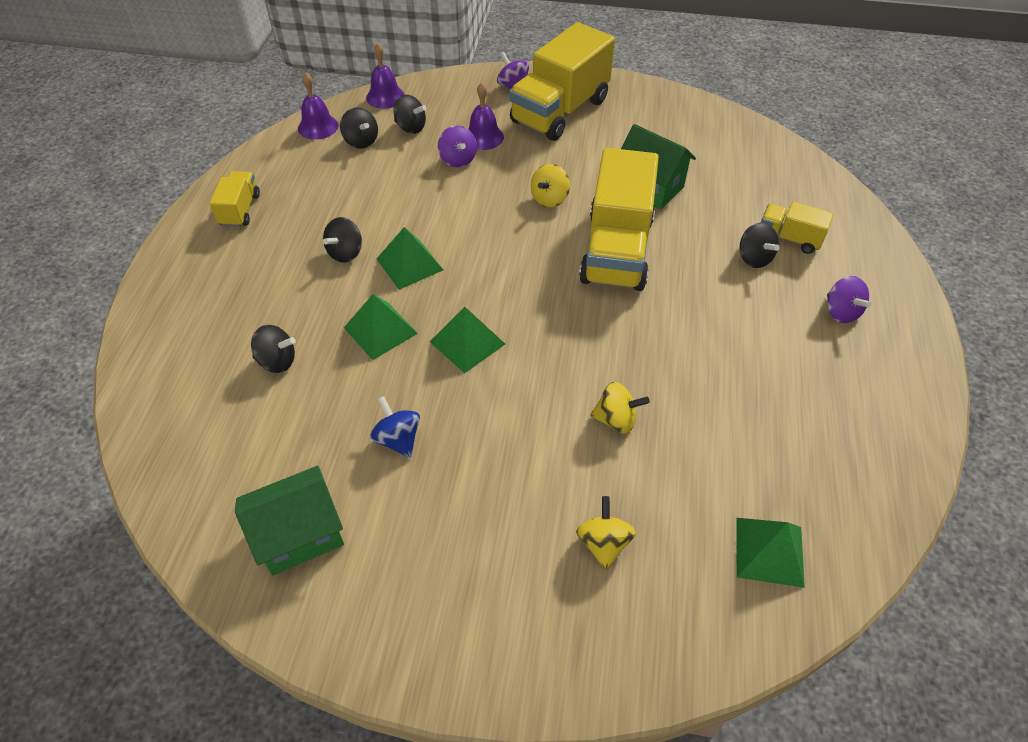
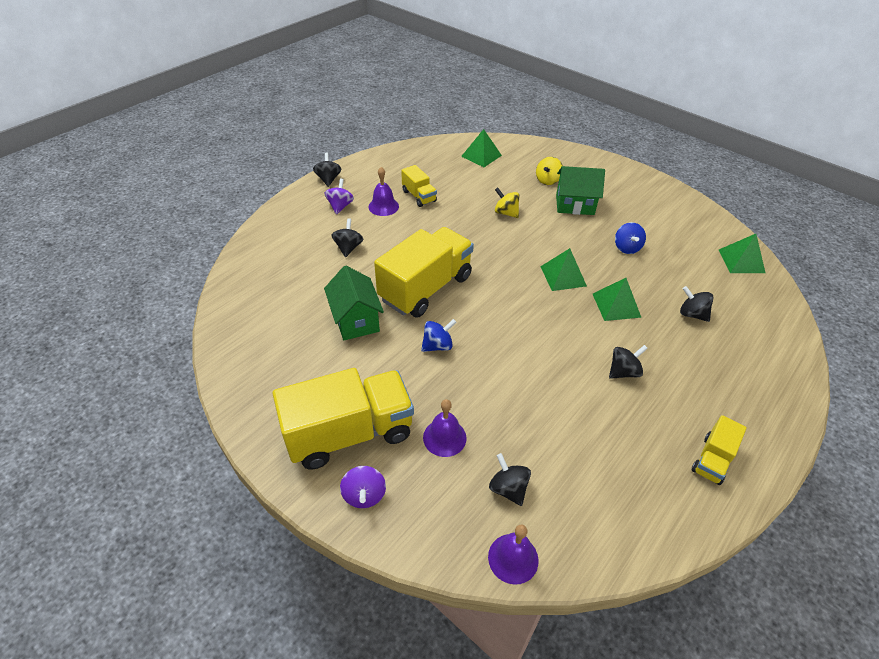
camera: 150 degrees left, 5 degrees down
(299, 535) = (690, 231): green house -> green house (574, 205)
(318, 127) = (610, 545): purple bell -> purple bell (383, 206)
(361, 141) = (568, 494): black spinning top -> black spinning top (328, 179)
(409, 264) = (576, 341): green pyramid -> green pyramid (741, 261)
(458, 160) = (485, 421): purple spinning top -> none
(549, 199) = (437, 345): yellow spinning top -> blue spinning top
(789, 238) = (313, 249): yellow truck -> yellow truck (419, 196)

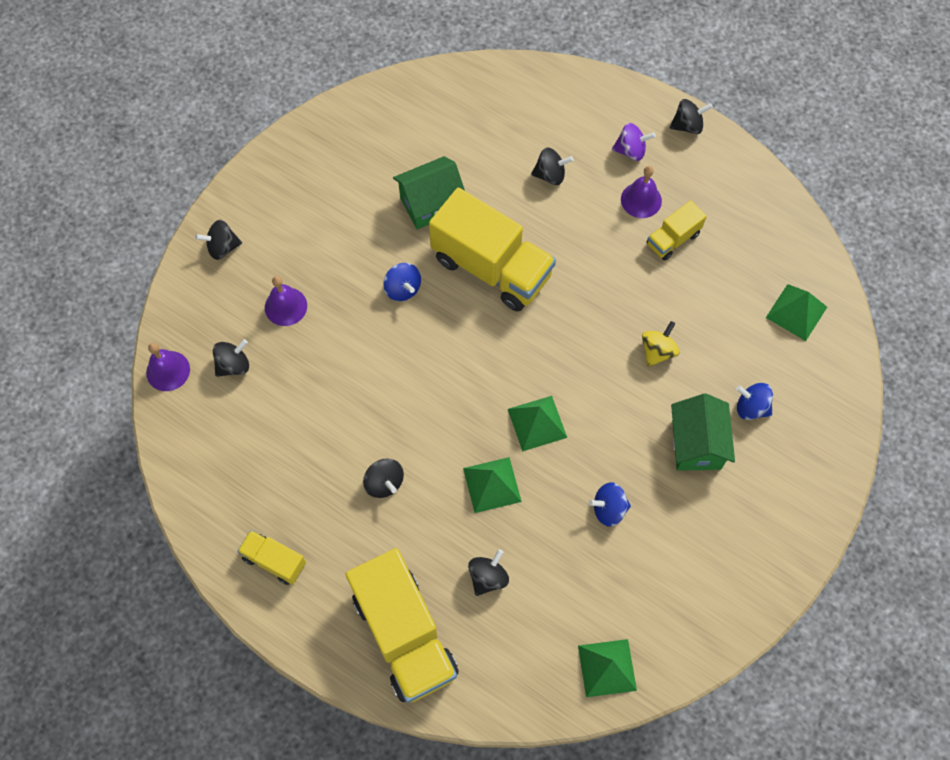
camera: 85 degrees right, 20 degrees up
(349, 433) = (285, 224): yellow truck -> yellow truck (404, 634)
(364, 495) = (222, 247): purple spinning top -> black spinning top
(547, 180) = (751, 407): yellow spinning top -> blue spinning top

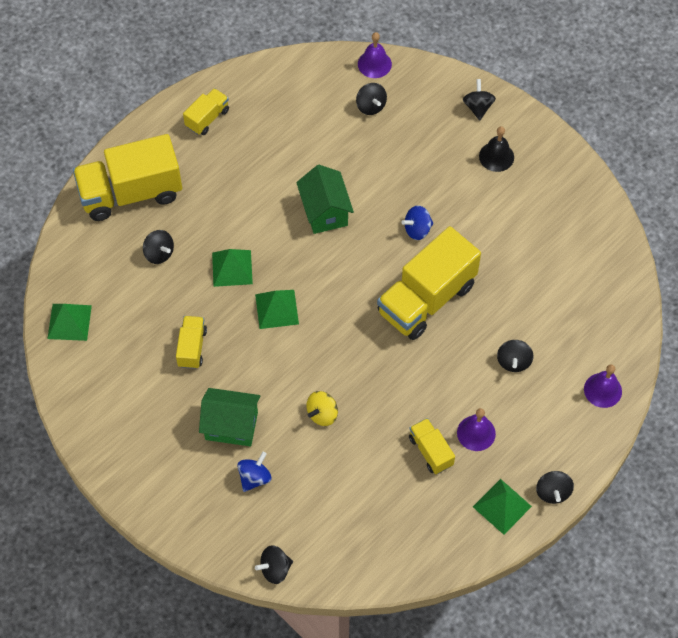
camera: 100 degrees right, 5 degrees down
(285, 306) = (416, 145): purple bell -> purple bell (602, 390)
(290, 220) = (496, 156): none -> black bell
(384, 483) = (251, 195): black spinning top -> black spinning top (275, 569)
(431, 204) = (497, 262): green house -> green house (325, 212)
(608, 509) = (192, 347): blue spinning top -> yellow truck
(631, 151) = (531, 435): purple spinning top -> none
(657, 351) = (322, 414): yellow spinning top -> yellow spinning top turned 90 degrees clockwise
(796, 312) = (338, 540): green pyramid -> green pyramid (502, 506)

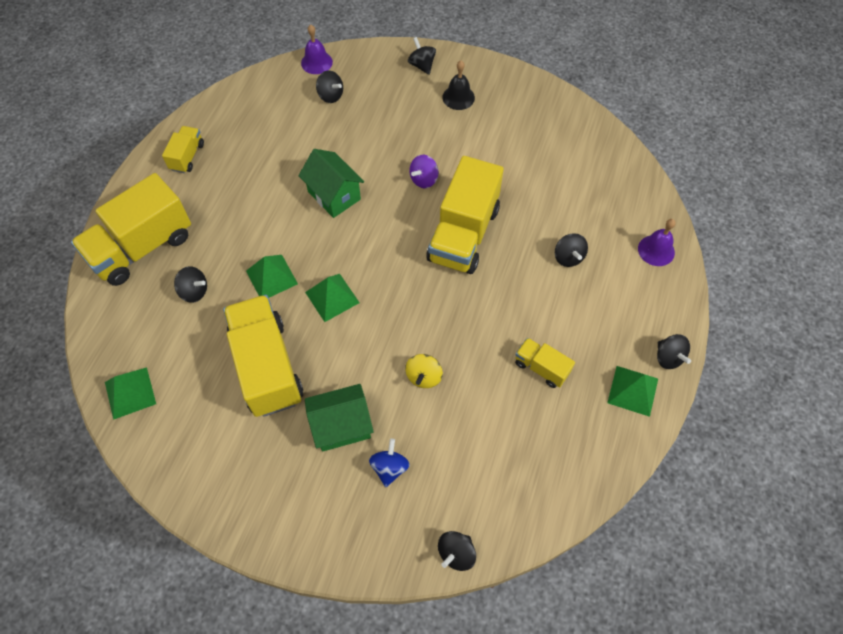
camera: 25 degrees left, 0 degrees up
(192, 347) = (267, 366): yellow truck -> yellow truck, size x2.07
(417, 229) = (424, 179): blue spinning top -> purple spinning top
(476, 433) = (572, 333): purple bell -> none

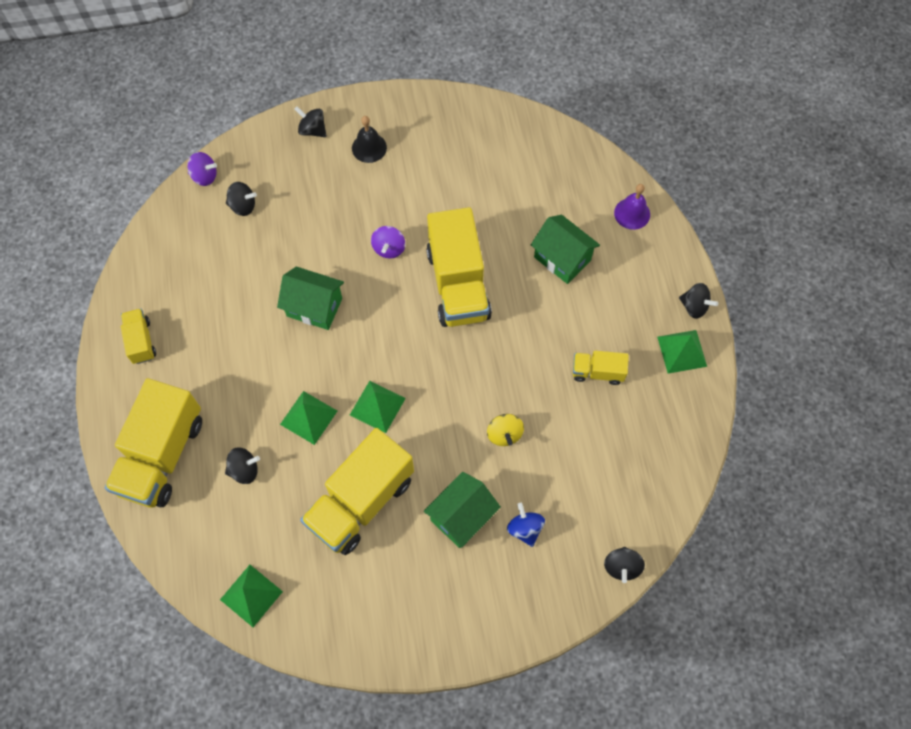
camera: 30 degrees left, 5 degrees up
(267, 366) = (361, 502): yellow truck -> yellow truck turned 90 degrees counterclockwise
(316, 62) = (204, 176): purple bell -> purple spinning top
(568, 257) = (562, 259): black spinning top -> green house

